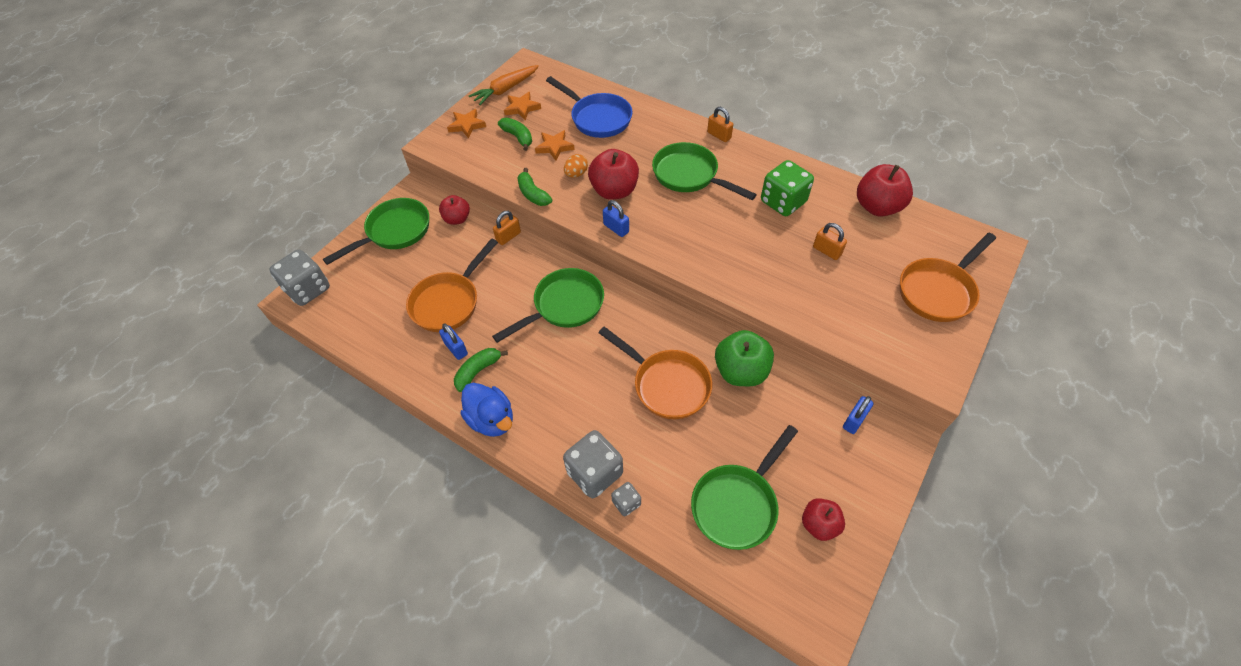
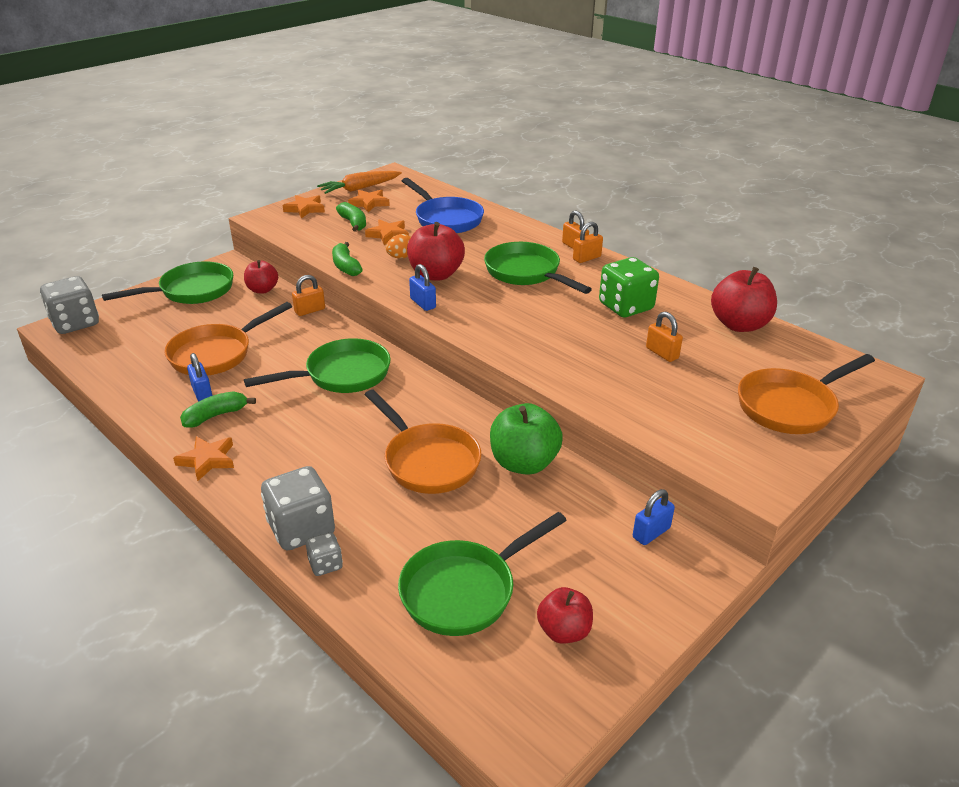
camera: 10 degrees right, 20 degrees down
(491, 419) = (207, 460): blue duck -> orange star
(733, 148) = (586, 258): none -> orange padlock

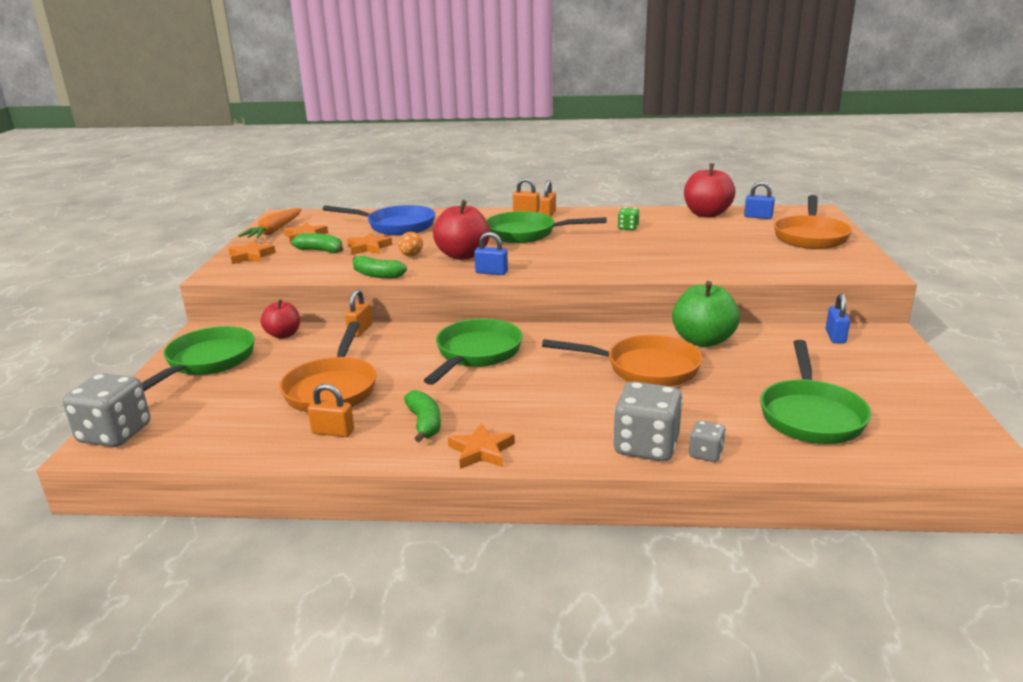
camera: 40 degrees left, 10 degrees down
(202, 393) = (377, 416): blue padlock -> blue padlock (758, 217)
(216, 416) = (424, 423): green banana -> green banana turned 150 degrees clockwise
(564, 631) = (895, 401): red apple -> none
(625, 307) = (628, 228): green dice -> green dice, size x0.50
(662, 353) = (698, 240): orange padlock -> orange padlock (333, 432)

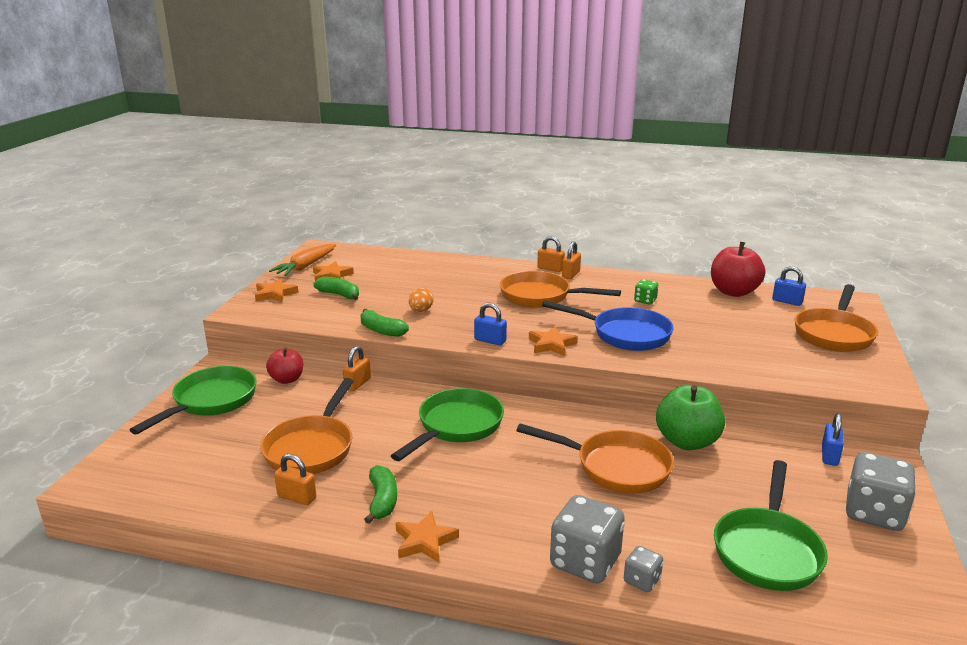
camera: 10 degrees right, 0 degrees up
(115, 434) = (110, 470): grey dice -> grey dice (874, 513)
(368, 247) = (384, 296): orange star -> orange star (551, 345)
(396, 226) = (419, 273): blue pan -> blue pan (625, 334)
(463, 255) = (470, 316): red apple -> none
(526, 234) = (540, 296): green pan -> orange pan

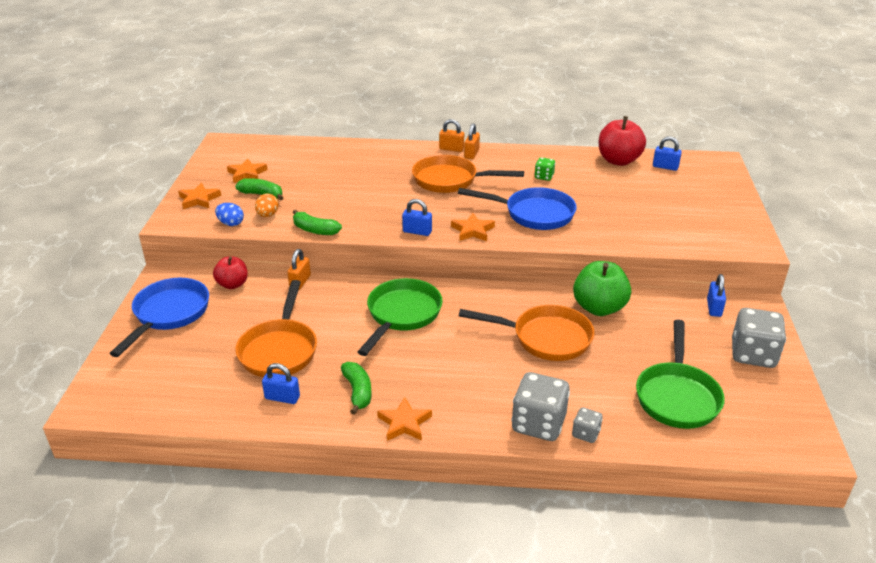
camera: 10 degrees left, 10 degrees up
(211, 401) = (169, 314): green pan -> blue pan
(297, 317) = (231, 223): none -> blue egg
(297, 497) = (282, 398): orange padlock -> blue padlock
(306, 266) = (217, 165): orange carrot -> none
(421, 311) = (345, 205): orange egg -> orange egg (267, 215)
(834, 334) = (708, 197): orange pan -> none

